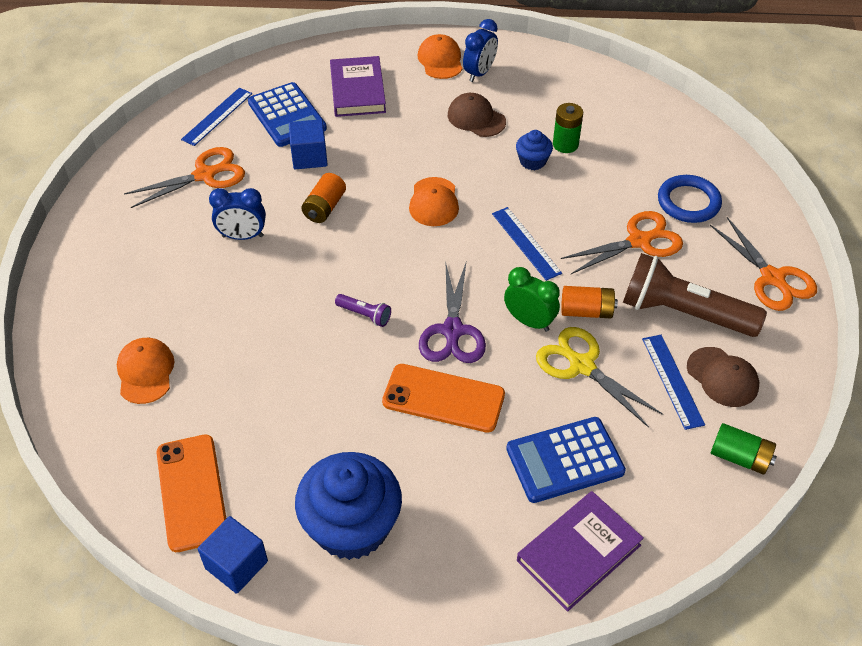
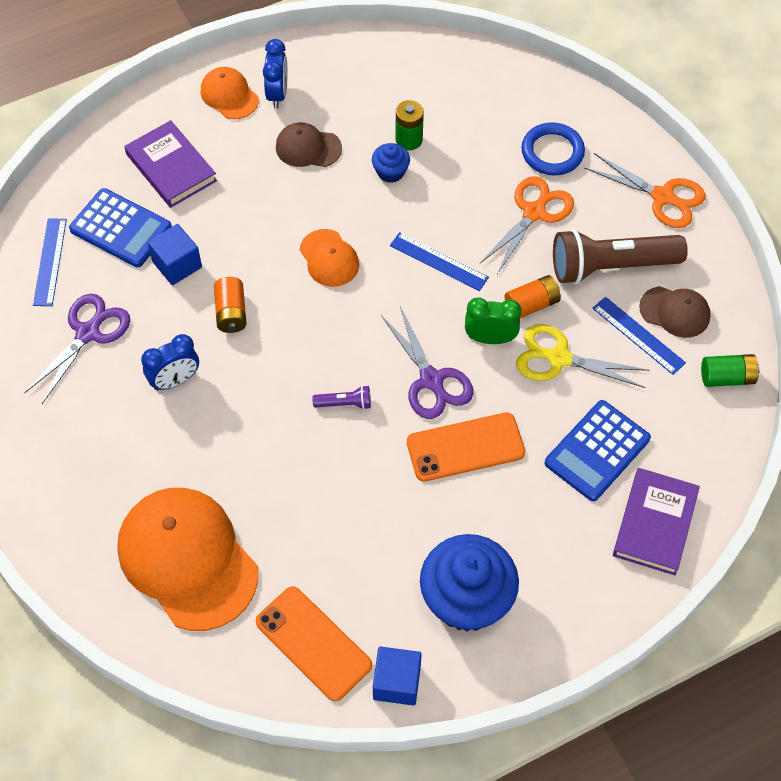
camera: 30 degrees left, 10 degrees up
(145, 372) = (187, 559): orange cap -> orange cap, size x2.03
(205, 175) = (88, 332): orange scissors -> purple scissors

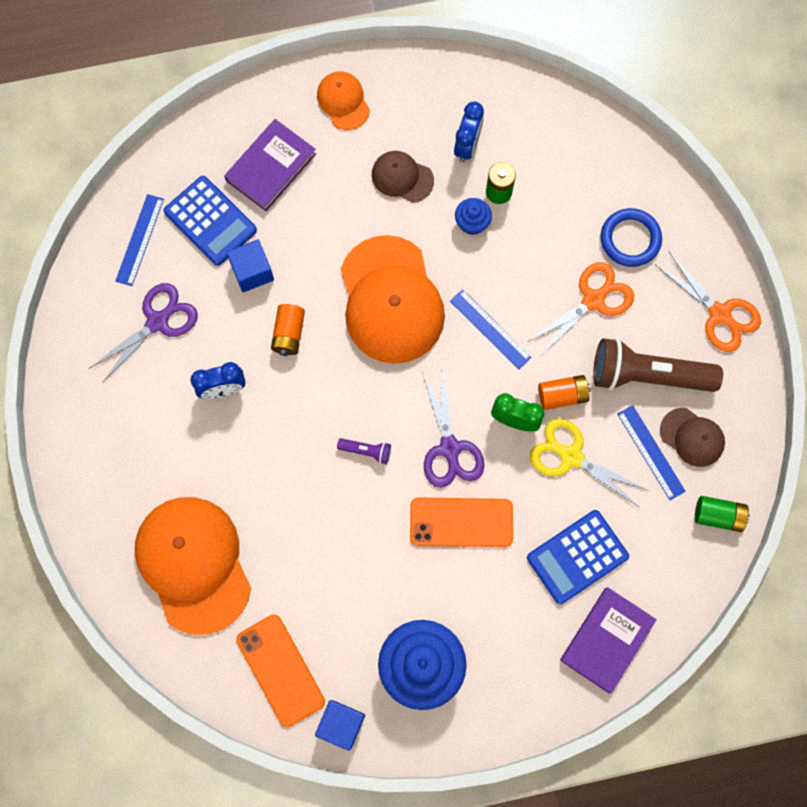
camera: 15 degrees right, 15 degrees up
(171, 167) = (271, 167): purple book -> purple book turned 60 degrees clockwise
(277, 94) = (388, 111): blue clock -> blue clock (467, 146)
(329, 258) = (391, 300): orange cap -> orange cap, size x2.03

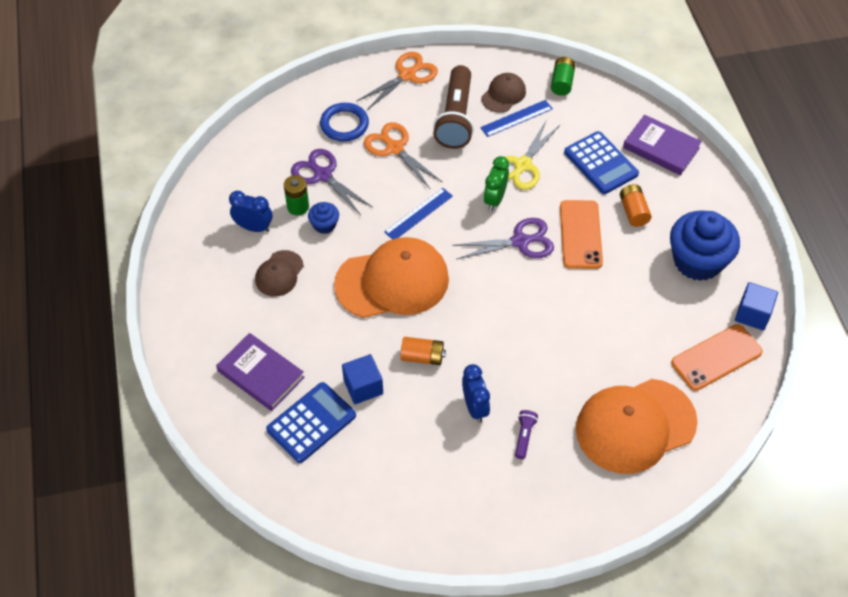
camera: 90 degrees left, 20 degrees down
(140, 240) = (327, 483): blue ruler -> none
(158, 321) = (410, 464): purple scissors -> purple scissors (322, 175)
(343, 101) = (201, 318): orange cap -> none
(366, 451) = (526, 298): purple flashlight -> purple flashlight (524, 436)
(562, 395) = (473, 169): orange battery -> orange battery (633, 211)

